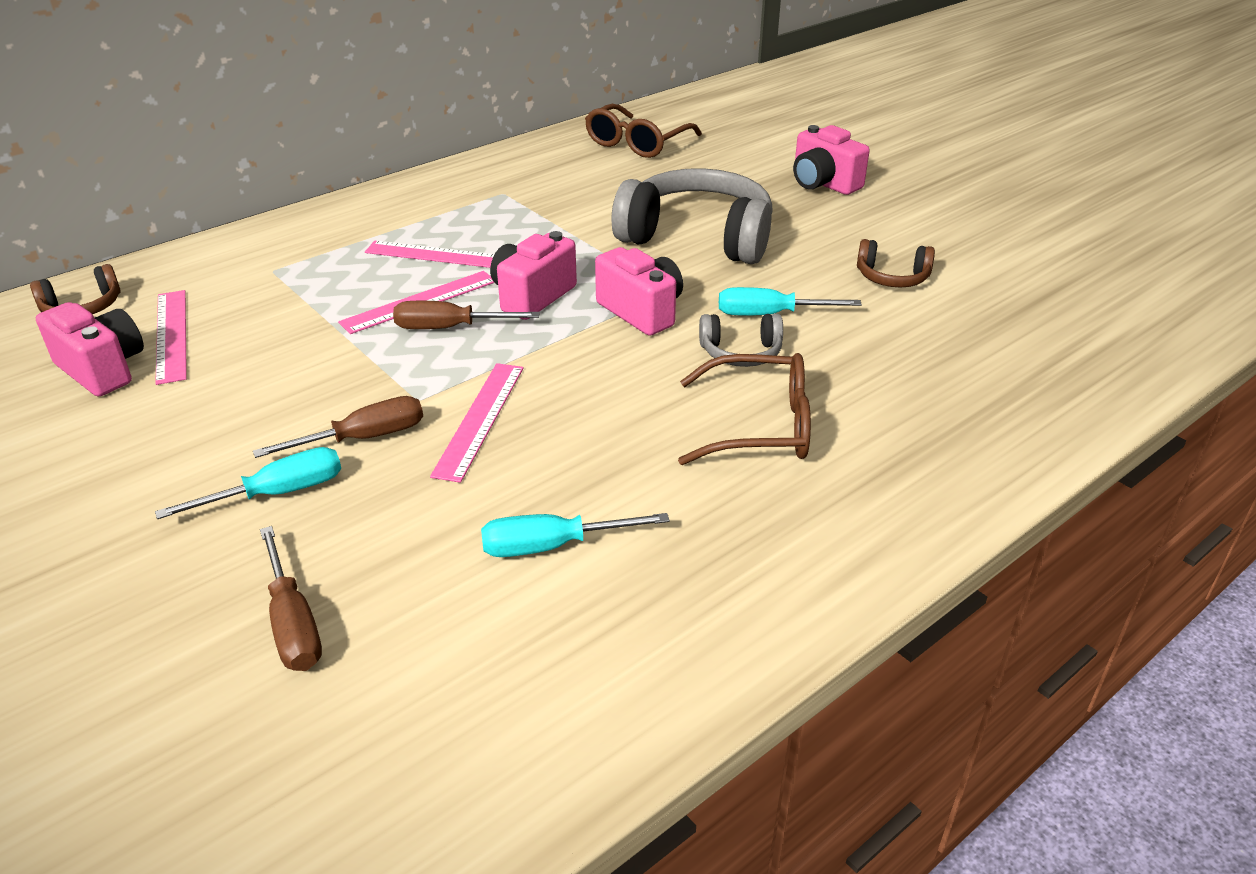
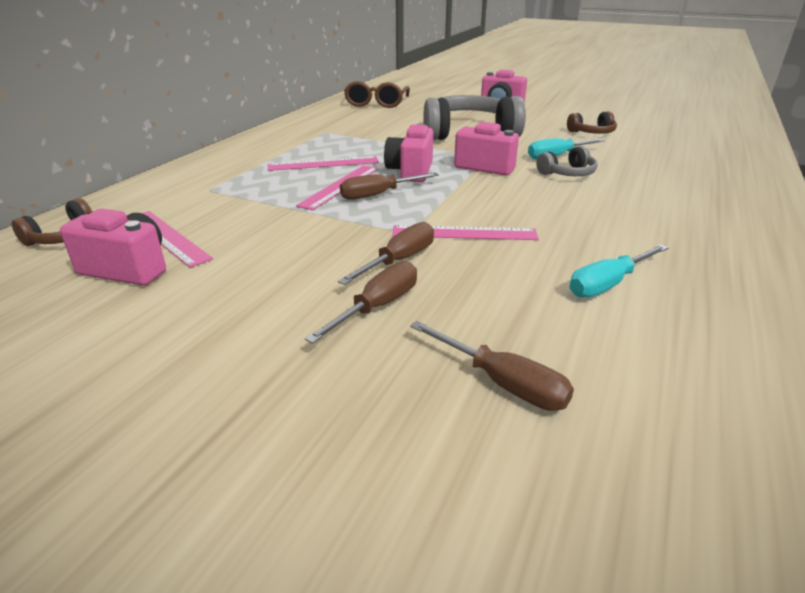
camera: 25 degrees left, 5 degrees down
(277, 493) = (378, 306): turquoise screwdriver -> brown screwdriver
(479, 419) = (464, 233): pink ruler -> pink ruler turned 75 degrees counterclockwise
(759, 426) = (628, 201): brown glasses -> none

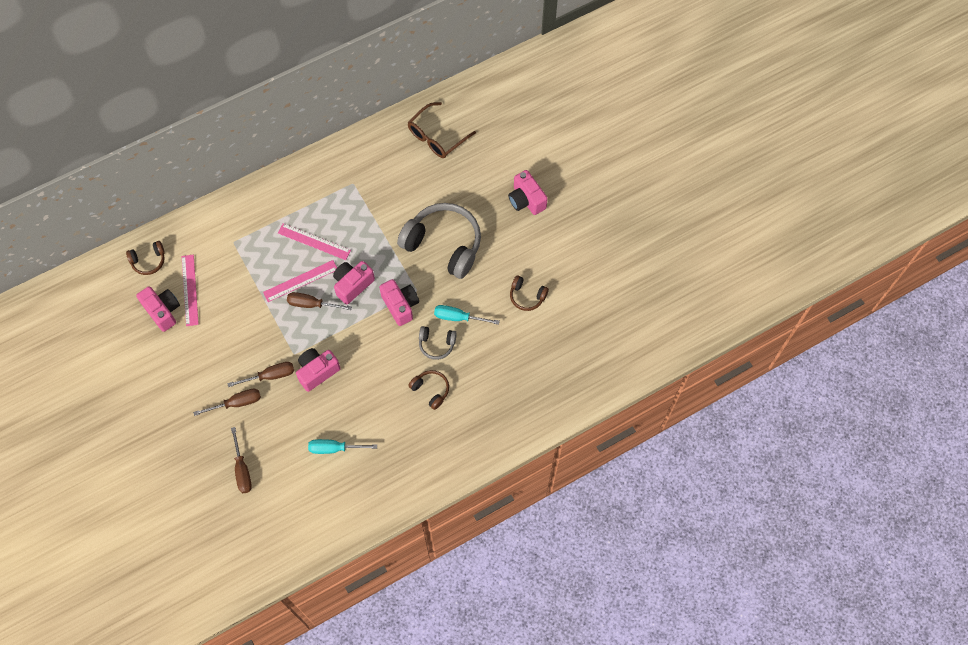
camera: 35 degrees right, 35 degrees up
(464, 233) = (317, 371): pink ruler -> pink camera
(623, 198) = (431, 390): none -> brown headphones

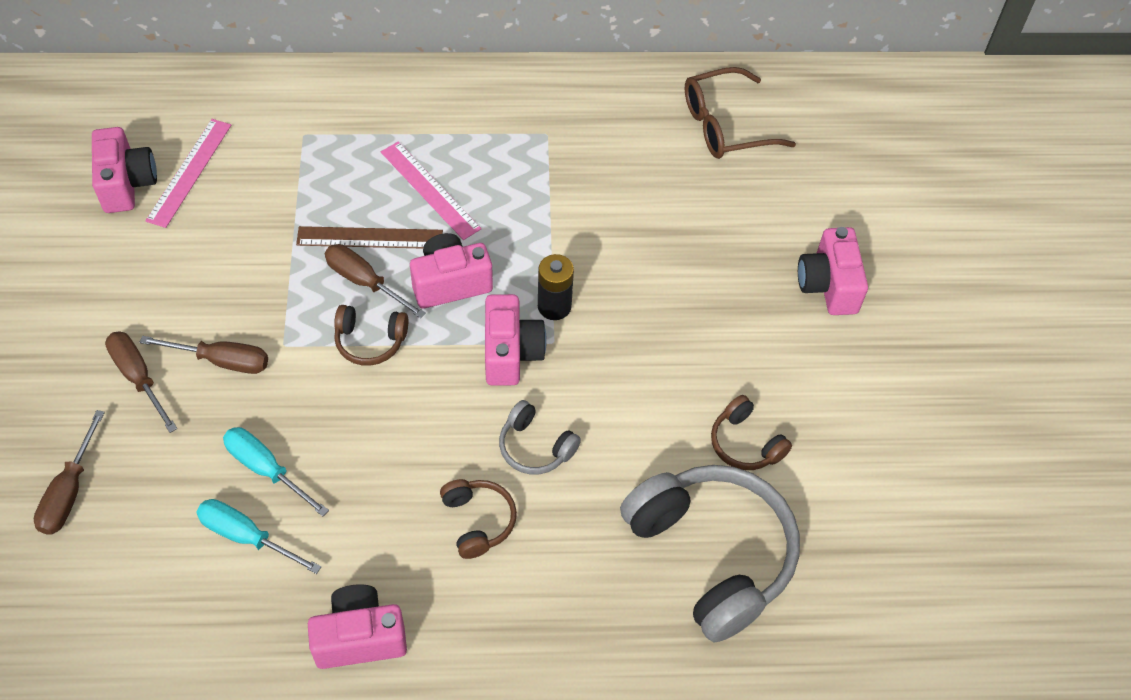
camera: 25 degrees right, 10 degrees down
(148, 261) = (159, 104): brown headphones -> brown headphones (370, 341)
(237, 403) = (138, 377): brown screwdriver -> brown screwdriver turned 135 degrees counterclockwise
(300, 281) = (370, 238): pink ruler -> brown ruler
(317, 371) = (303, 392): pink camera -> pink camera (360, 637)
(407, 273) = (554, 306): none -> black battery
(443, 244) = (643, 291): grey headphones -> grey headphones (711, 554)
(458, 317) = (600, 420): turquoise screwdriver -> turquoise screwdriver (266, 469)

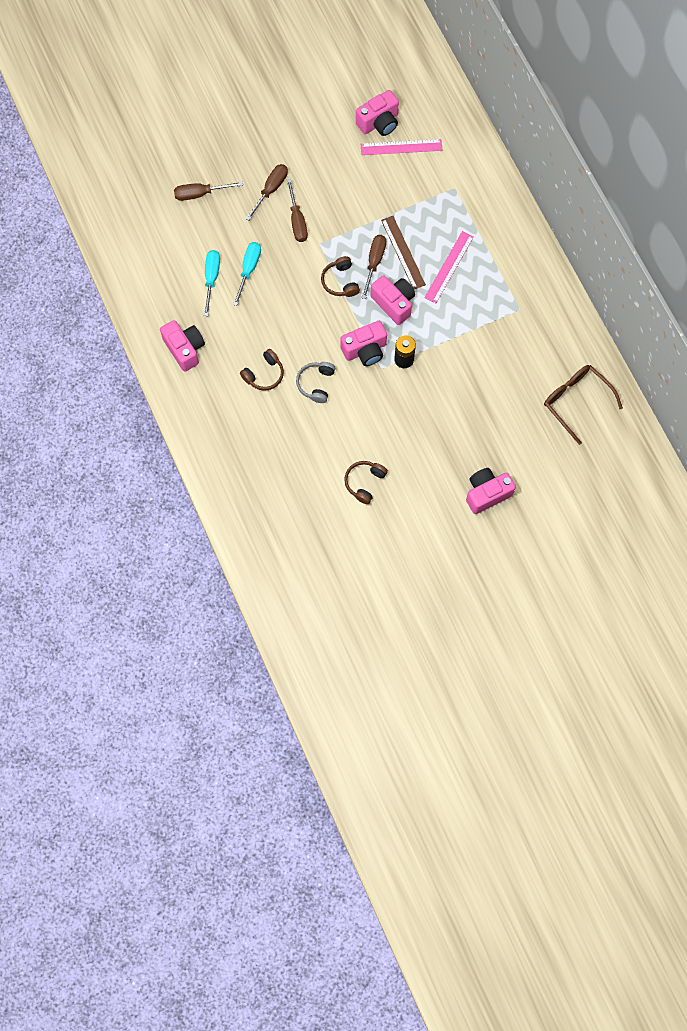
camera: 70 degrees right, 15 degrees up
(711, 554) = (294, 487): grey headphones -> none

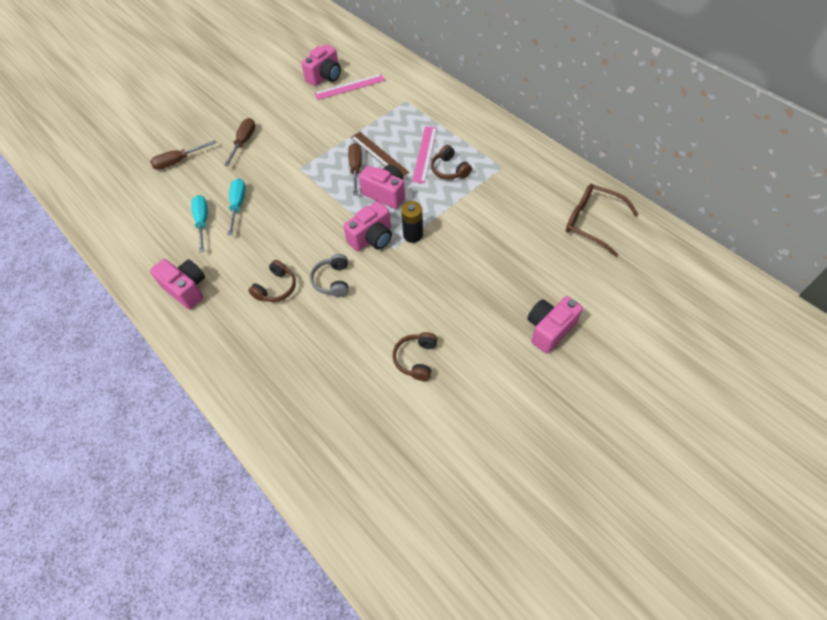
camera: 15 degrees left, 15 degrees down
(297, 221) = (274, 157): brown screwdriver -> none
(340, 281) = (329, 191): brown headphones -> brown headphones (449, 170)

